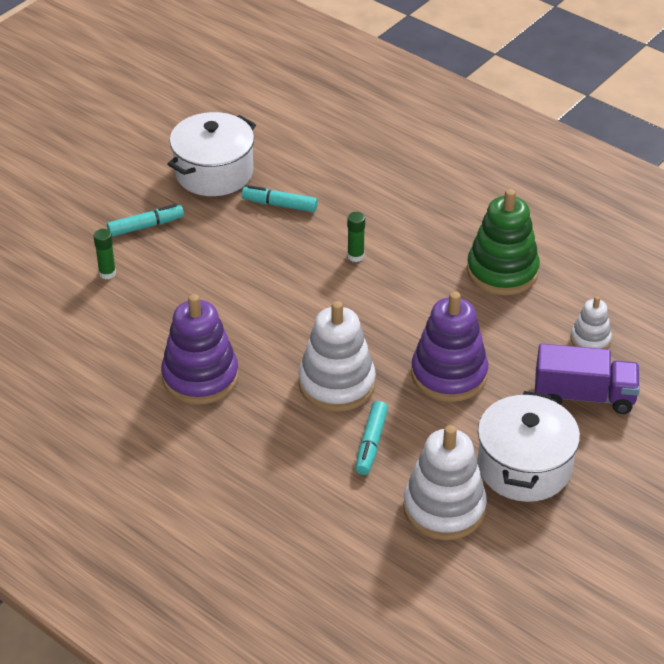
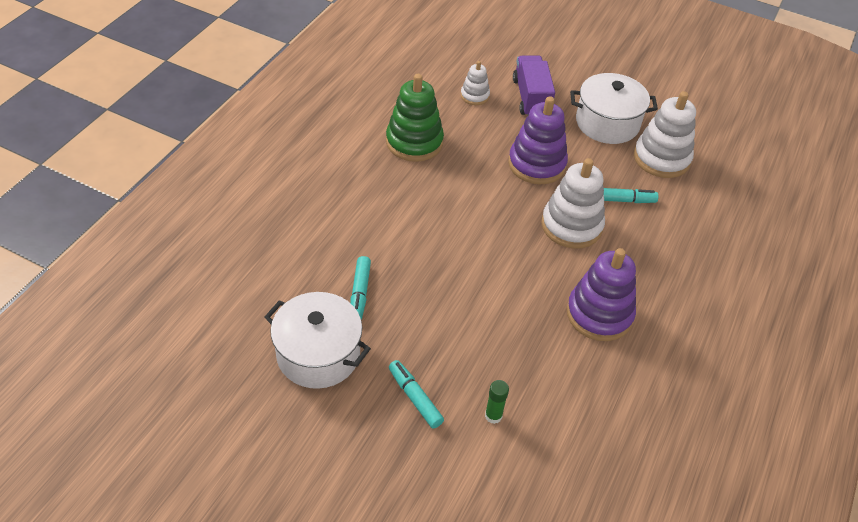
camera: 105 degrees left, 5 degrees up
(355, 256) = (419, 230): green glue stick -> none

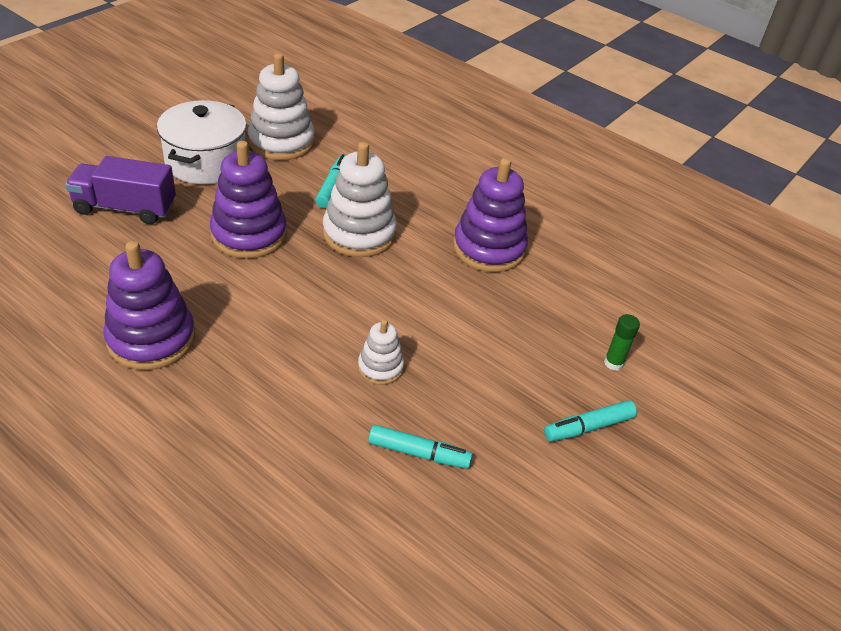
camera: 80 degrees left, 5 degrees down
(318, 354) = (516, 518): white pot -> none
(414, 142) = (151, 339): green stacking toy -> purple stacking toy
(474, 96) = (89, 257): white stacking toy -> white stacking toy (380, 367)

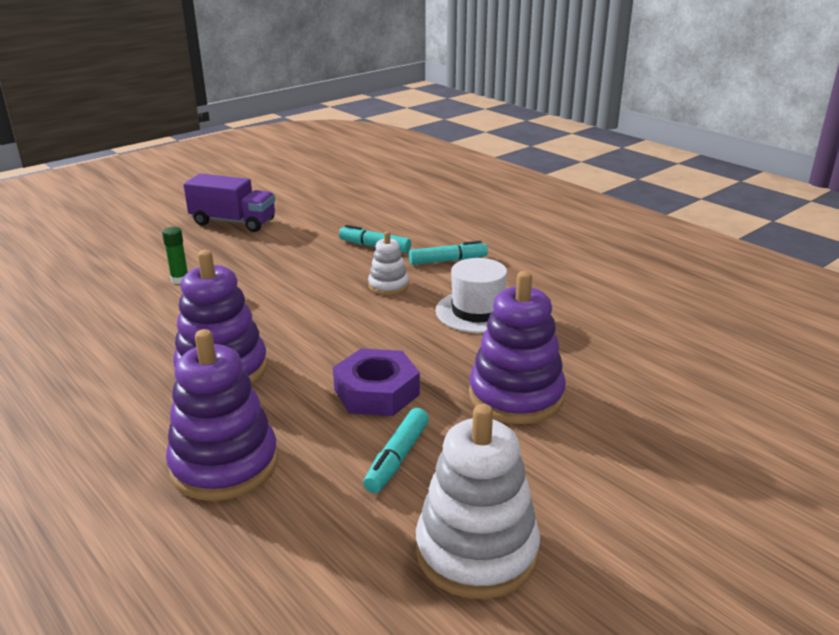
camera: 165 degrees left, 15 degrees down
(125, 208) = (689, 435): purple truck -> purple truck (233, 222)
(151, 339) = (594, 311): purple stacking toy -> purple stacking toy (224, 465)
(206, 162) = (602, 510): white pot -> none
(278, 330) = (477, 312): none -> white hat
(359, 234) = (376, 392): white stacking toy -> purple nut
(588, 427) = (239, 251): turquoise marker -> turquoise marker (448, 261)

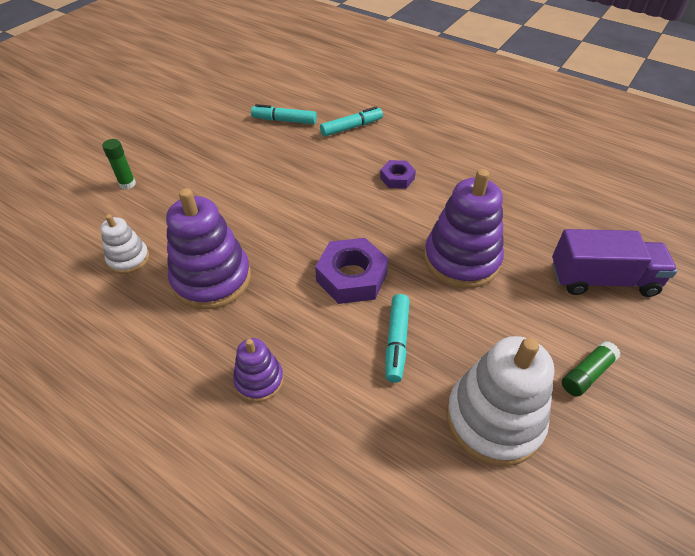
camera: 15 degrees left, 20 degrees up
(224, 465) = (259, 380): purple stacking toy -> purple stacking toy, size x0.54
(233, 222) = (147, 110): purple truck -> purple truck (602, 279)
(388, 286) = (314, 162): white stacking toy -> white stacking toy (128, 259)
(477, 312) = (397, 178): white hat -> purple nut
(620, 530) = (586, 374): none -> green glue stick

